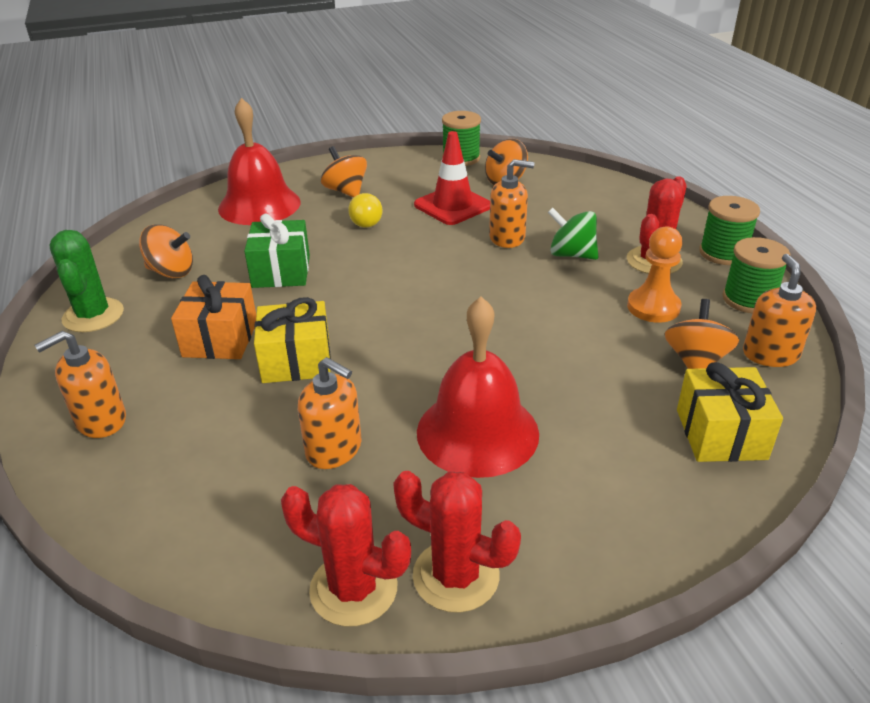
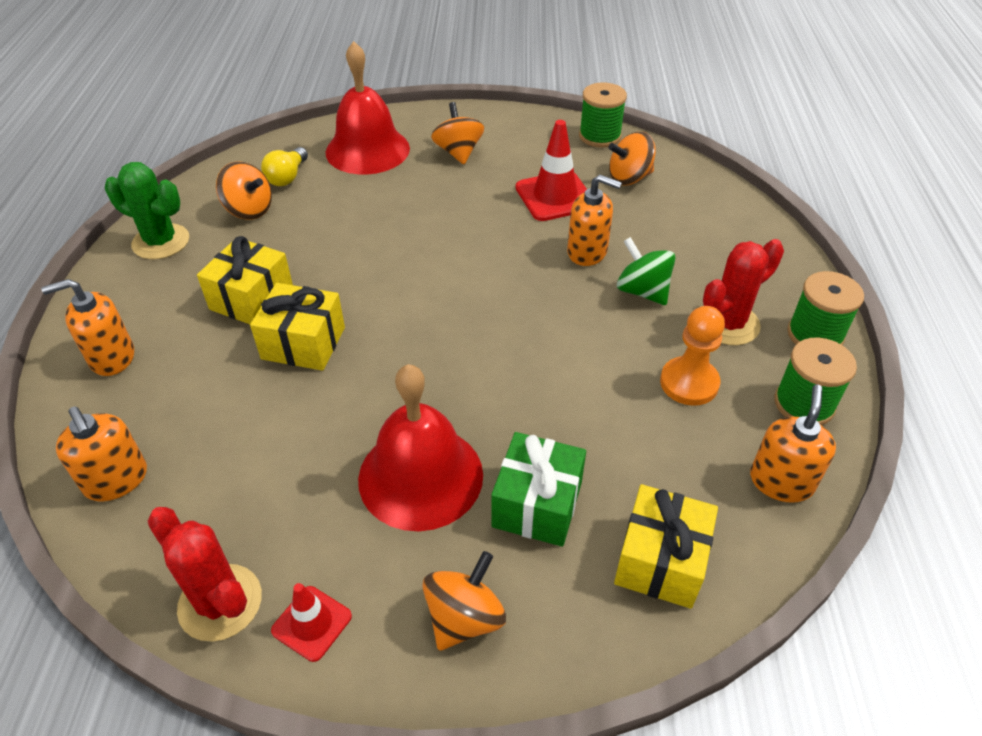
camera: 20 degrees right, 10 degrees up
(93, 315) = (161, 242): green cactus -> green cactus turned 75 degrees counterclockwise
(220, 339) = (251, 298): orange gift -> yellow gift
(281, 271) = (345, 235): green gift -> green gift (537, 504)
(334, 449) = (283, 452): orange soap dispenser -> orange soap dispenser (116, 480)
(366, 220) = (458, 194): yellow light bulb -> yellow light bulb (287, 177)
(456, 576) = (312, 623): red cactus -> red traffic cone
(695, 361) = (691, 464): orange spinning top -> orange spinning top (464, 618)

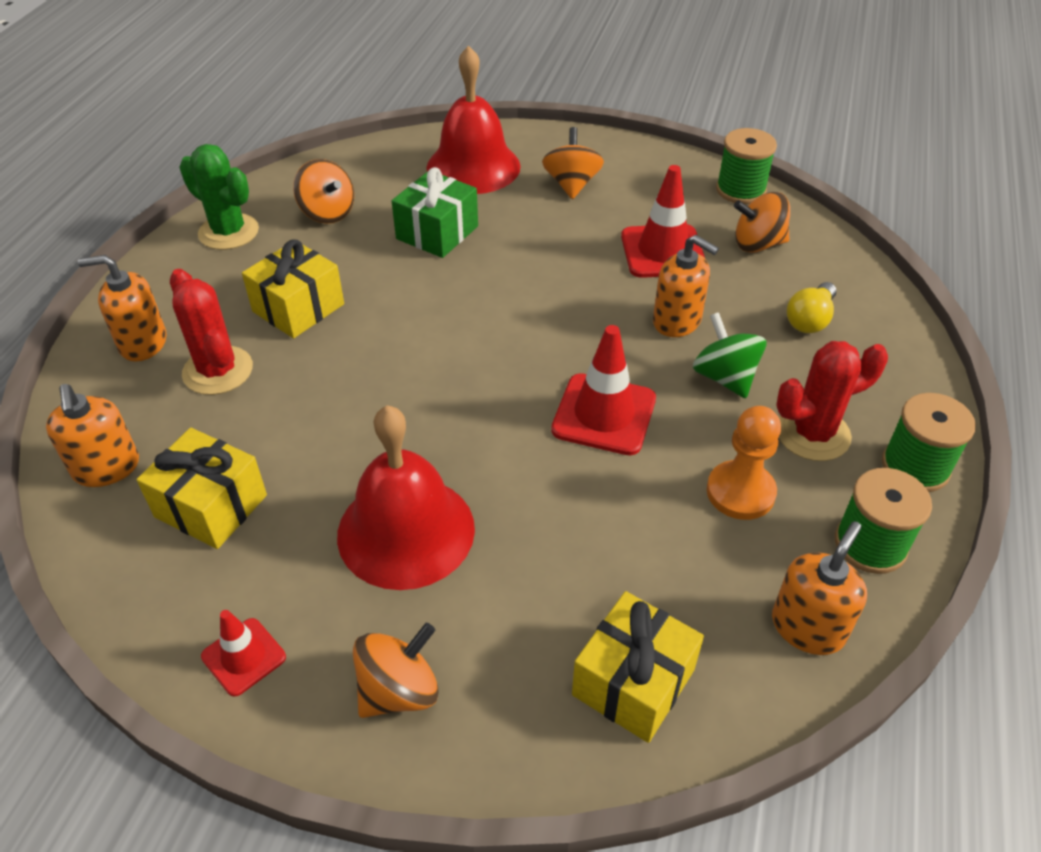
camera: 15 degrees right, 0 degrees up
(220, 602) = (163, 614): red cactus -> red cactus (218, 371)
(287, 177) = (379, 183): yellow light bulb -> yellow light bulb (810, 319)
(303, 343) = (334, 365): yellow gift -> yellow gift (211, 506)
(537, 504) = (519, 589): green gift -> green gift (437, 232)
(555, 341) = (604, 414): none -> red traffic cone

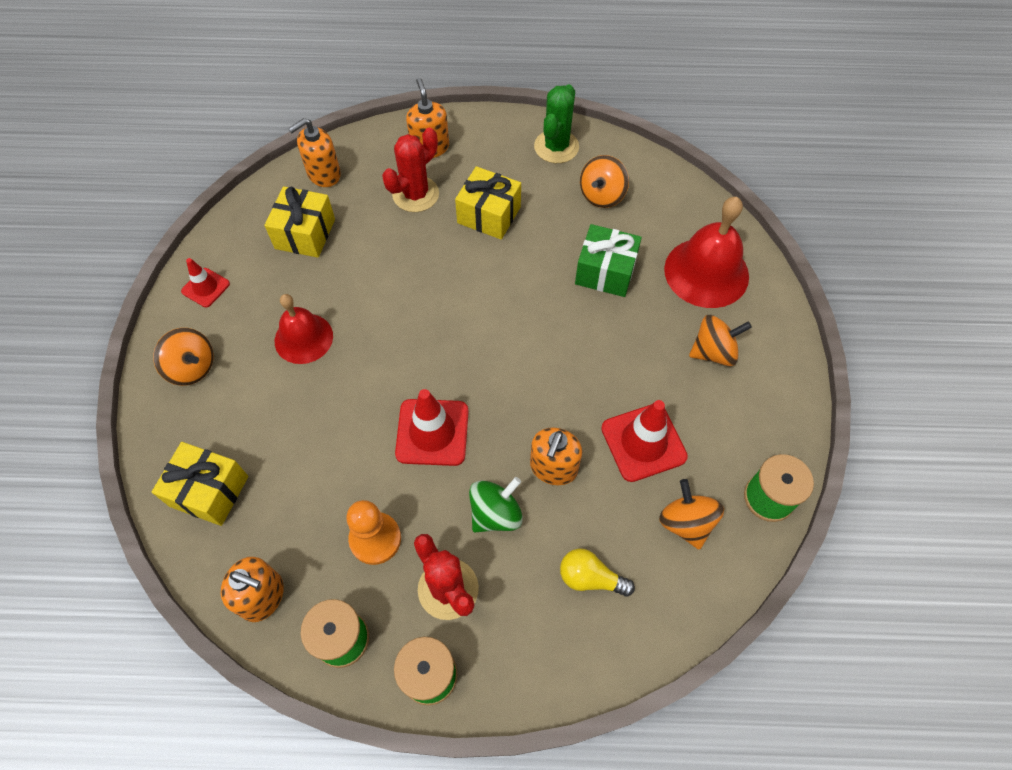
camera: 75 degrees right, 15 degrees up
(406, 531) = (303, 338): red bell -> red bell, size x0.66

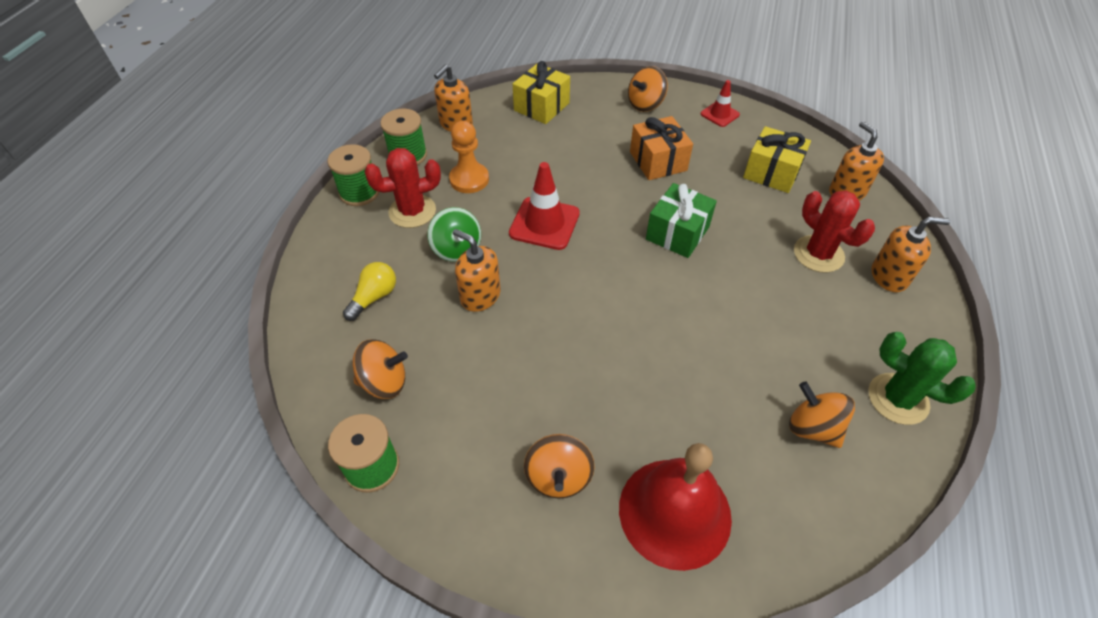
camera: 105 degrees right, 10 degrees down
(303, 338) = (658, 161): red bell -> orange gift
(489, 215) = (786, 309): yellow gift -> none
(605, 272) = (692, 398): green gift -> green gift (677, 233)
(643, 442) = (476, 372): red traffic cone -> none

